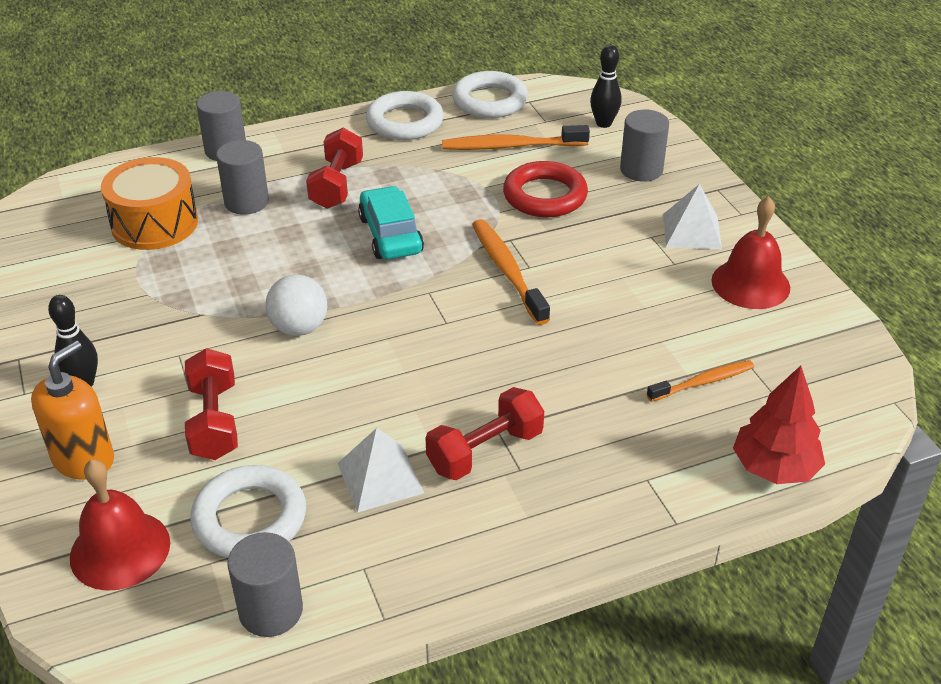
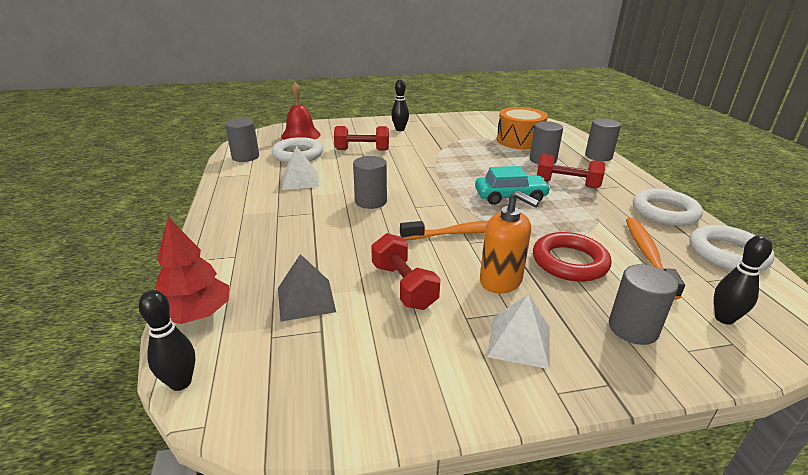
camera: 100 degrees right, 10 degrees down
(84, 459) = (354, 130): orange soap dispenser -> orange soap dispenser (501, 281)
(299, 328) = (423, 168): white ball -> none
(441, 370) = (371, 201): none -> grey cylinder
(485, 451) = (298, 207): red dumbbell -> red dumbbell (403, 286)
(703, 382) = (306, 299): orange toothbrush -> grey pyramid
(750, 283) = (425, 364): red bell -> none
(865, 437) = (180, 382): none -> black bowling pin

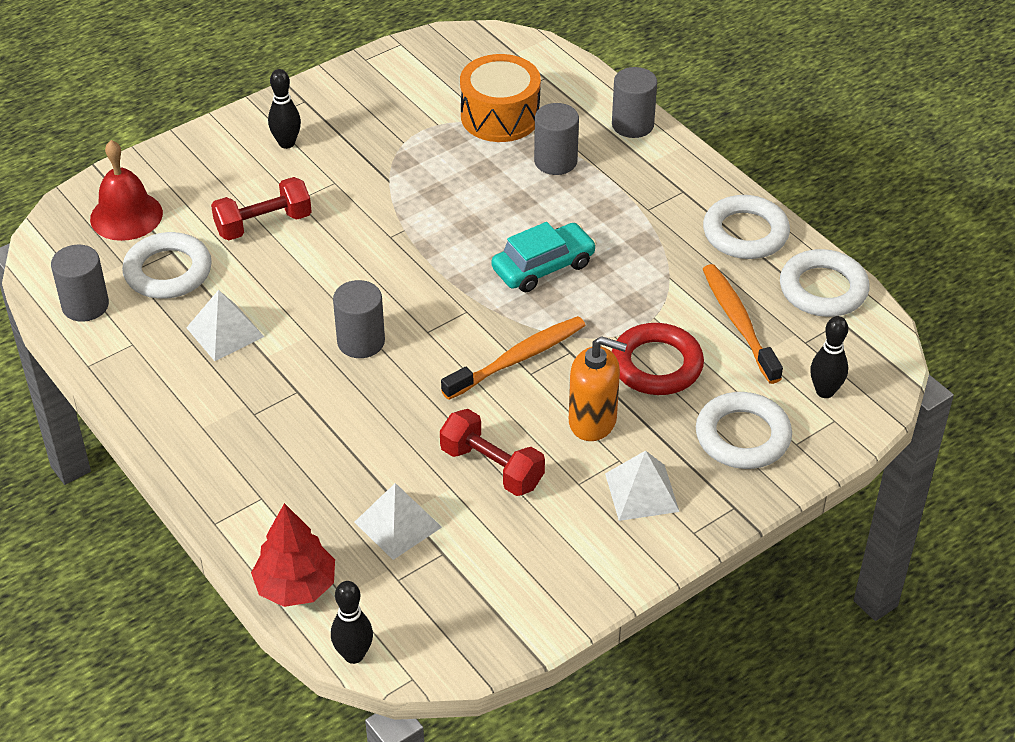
camera: 25 degrees left, 15 degrees up
(306, 299) = (398, 524): grey pyramid -> white pyramid
(567, 184) = (608, 212): red dumbbell -> none
(633, 328) = (742, 436): grey cylinder -> white ring

